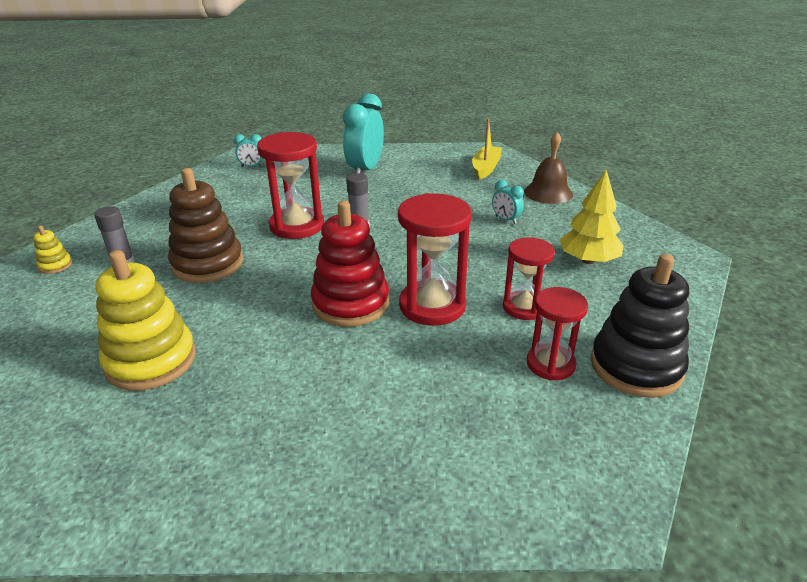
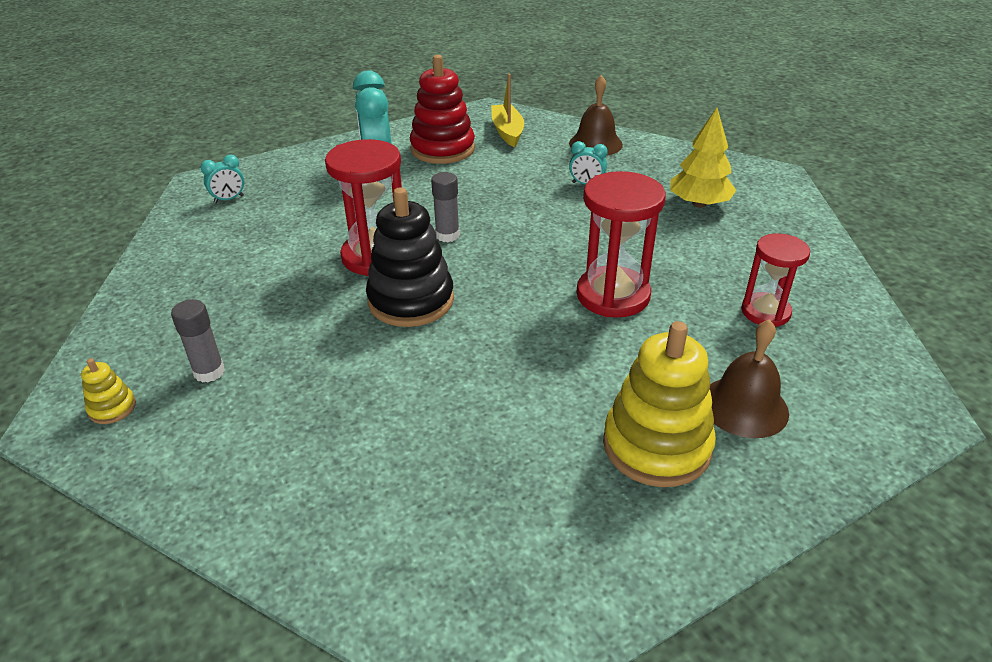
camera: 30 degrees left, 5 degrees up
(151, 361) = (392, 465): yellow stacking toy -> yellow stacking toy (656, 446)
(208, 264) = (322, 335): brown stacking toy -> none
(350, 303) = (533, 322): red stacking toy -> red stacking toy (442, 149)
(442, 431) = (744, 406): none -> brown bell
(524, 307) = (692, 268): red hourglass -> none
(636, 367) = (827, 289): black stacking toy -> black stacking toy (411, 300)

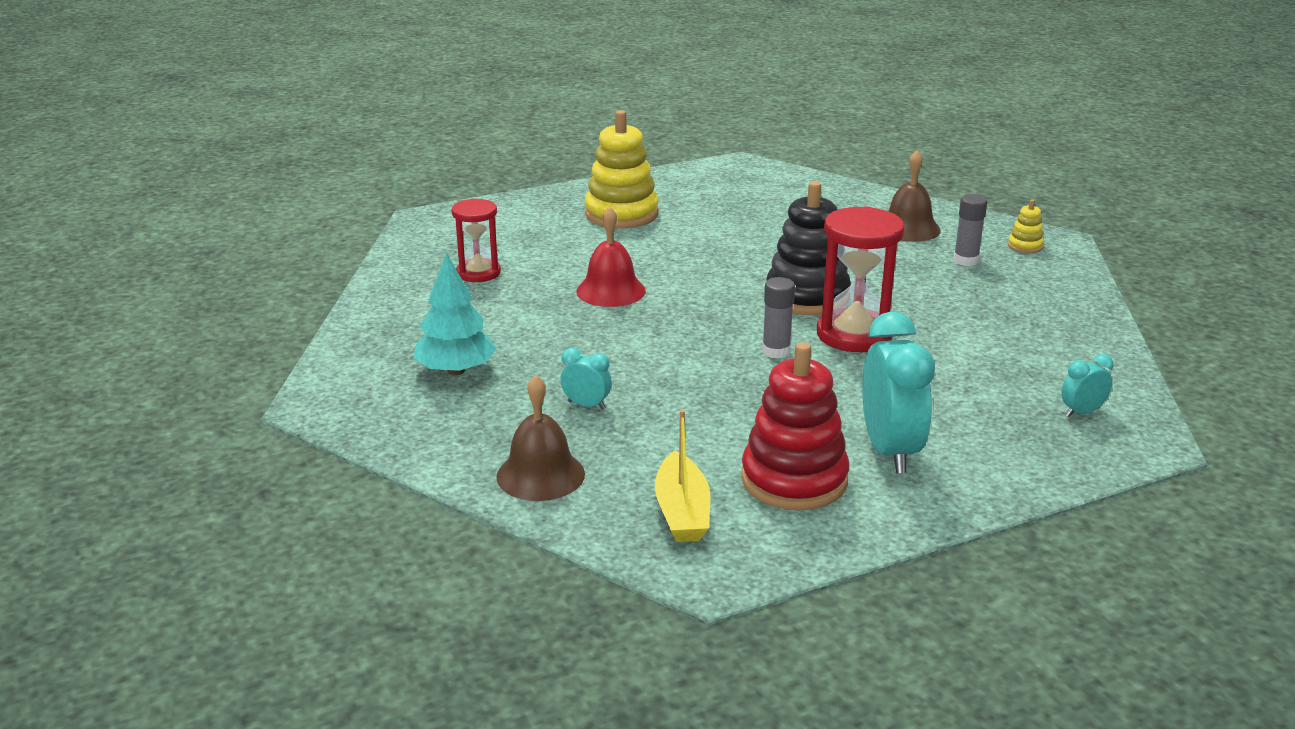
camera: 175 degrees left, 10 degrees down
(613, 295) = (611, 291): red hourglass -> red bell
(699, 204) = (456, 370): yellow tree -> turquoise tree
(744, 406) = (547, 226): brown bell -> brown bell (908, 228)

